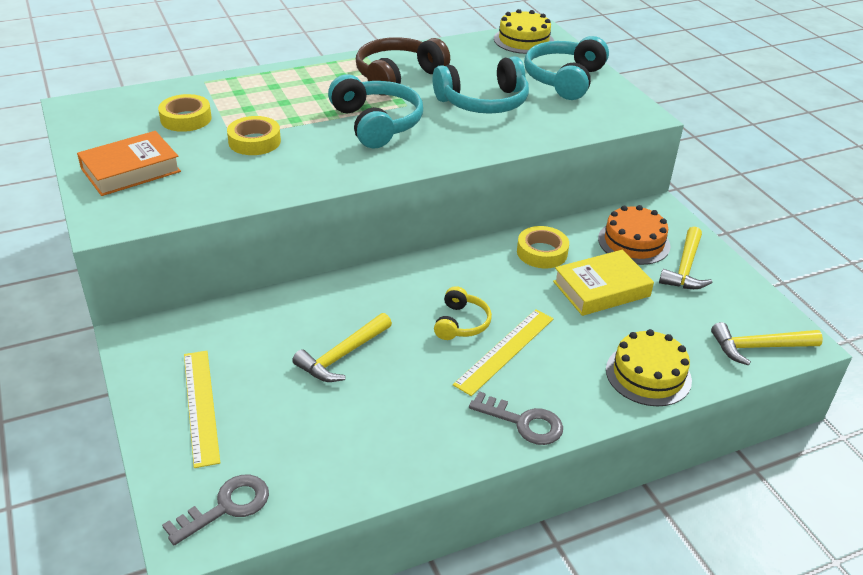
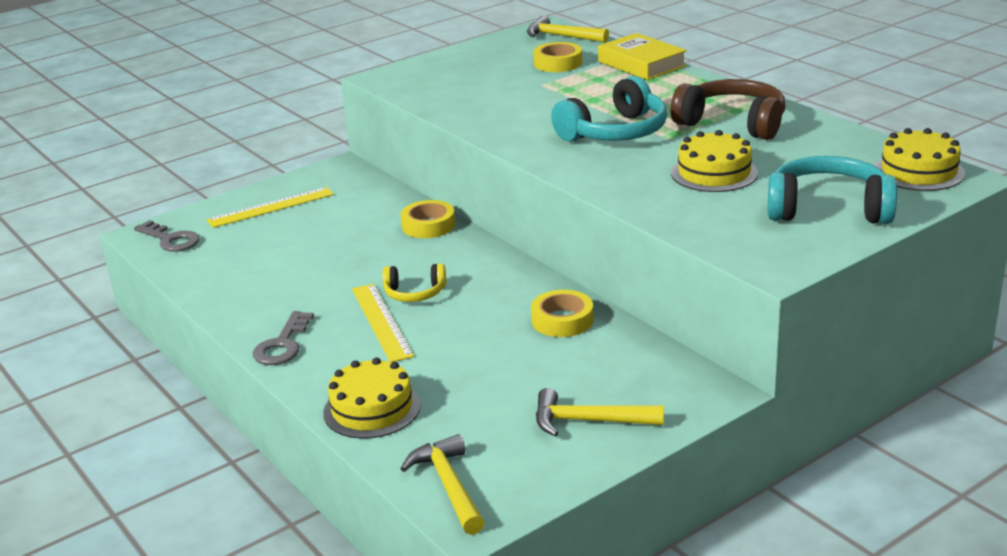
camera: 80 degrees right, 10 degrees down
(131, 170) = (459, 66): orange book -> none
(254, 141) = (538, 94): yellow tape -> yellow tape (428, 225)
(342, 356) = (347, 247): yellow hammer -> yellow hammer (561, 36)
(483, 102) = (714, 173): turquoise headphones -> yellow cake
(505, 351) = (381, 321): yellow ruler -> yellow ruler turned 45 degrees clockwise
(601, 289) = (512, 365): yellow book -> yellow book (641, 64)
(633, 242) = (623, 378): orange cake -> none

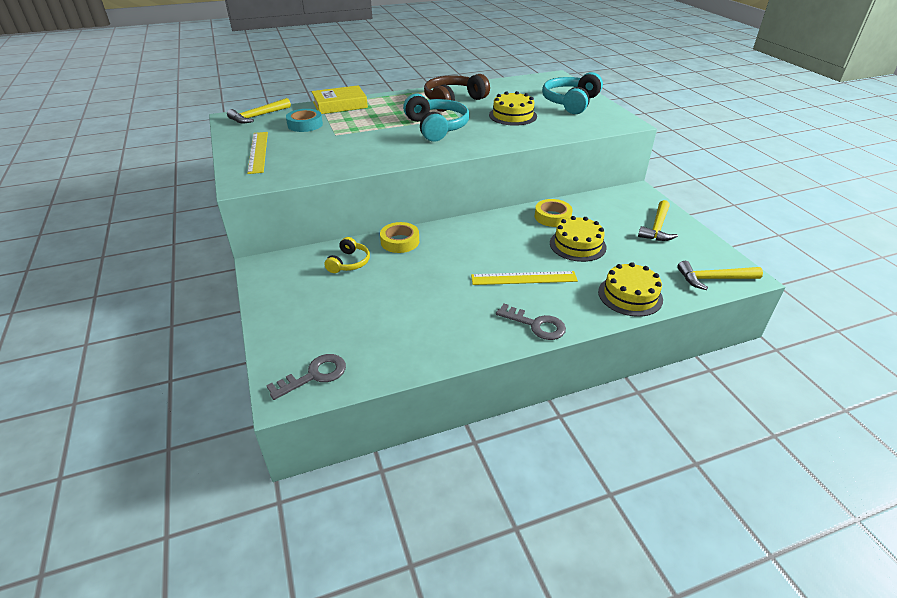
camera: 75 degrees left, 10 degrees up
(271, 207) = (302, 309): yellow ruler -> yellow ruler (258, 152)
(415, 293) = (493, 260): yellow headphones -> yellow headphones (349, 263)
(558, 63) = (305, 124): yellow tape -> turquoise tape
(919, 171) = (542, 81): yellow cake -> yellow cake (577, 245)

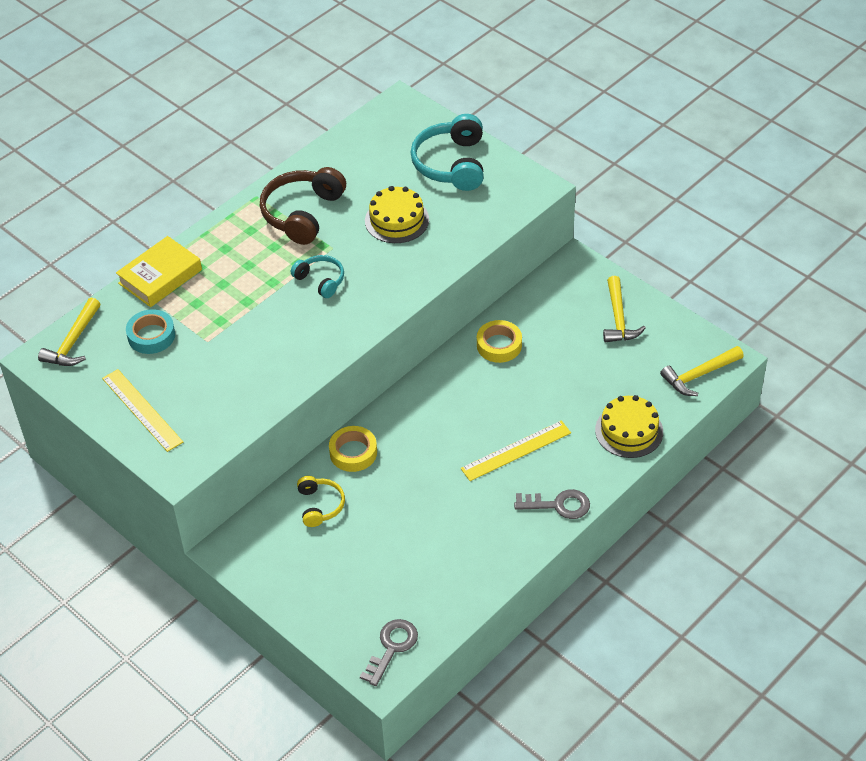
camera: 25 degrees left, 10 degrees up
(437, 127) = (321, 280): turquoise headphones -> turquoise headphones, size x0.56
(577, 245) = (547, 380): yellow cake -> none

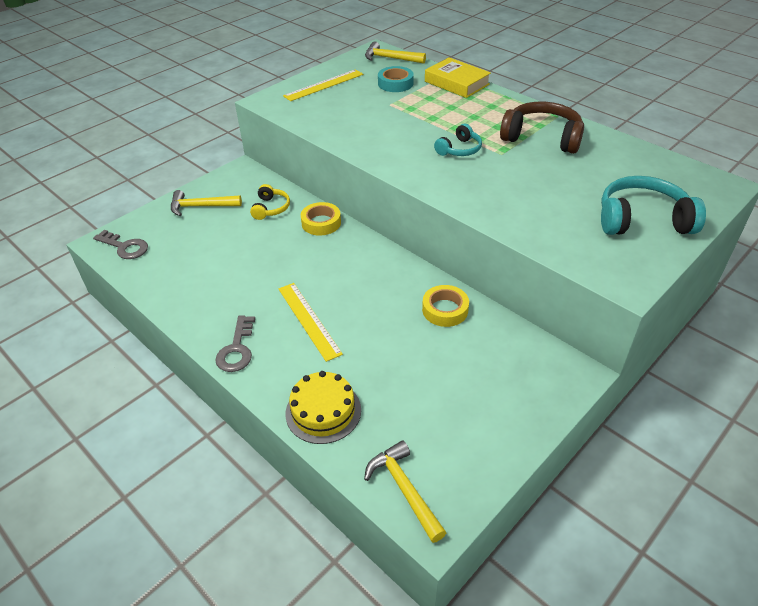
camera: 90 degrees right, 5 degrees down
(320, 505) = (271, 208): yellow headphones -> yellow headphones turned 75 degrees counterclockwise
(397, 220) = (546, 187): yellow cake -> none
(618, 318) = (493, 411): yellow hammer -> yellow hammer (201, 206)

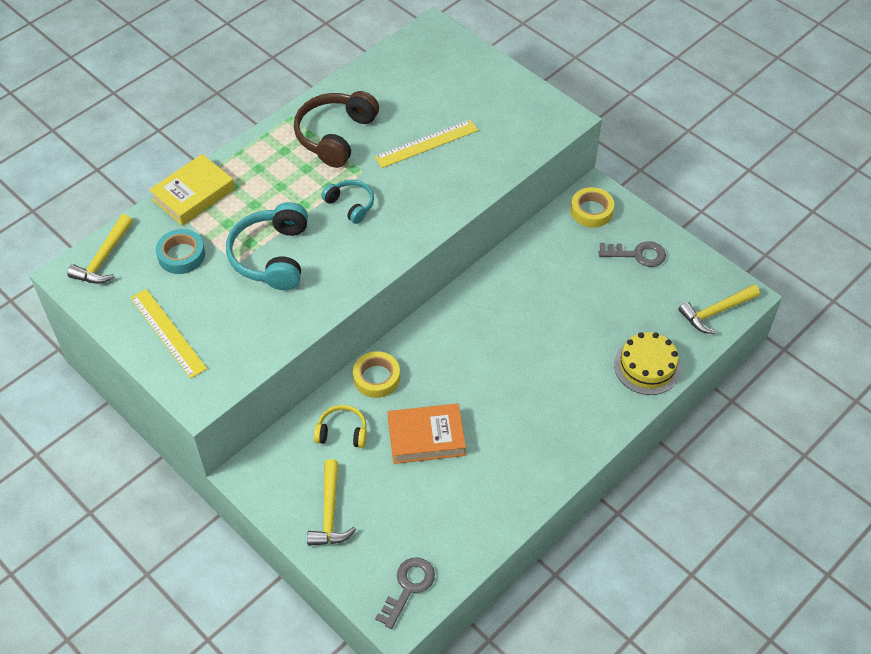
camera: 90 degrees left, 10 degrees up
(237, 349) = (577, 441): grey key -> grey key (637, 254)
(258, 252) = (426, 437): none -> orange book
(309, 320) = (536, 382): yellow ruler -> yellow ruler (426, 143)
(445, 310) = (521, 273): yellow tape -> yellow tape (591, 211)
(642, 220) = (481, 92): turquoise headphones -> turquoise headphones (271, 256)

